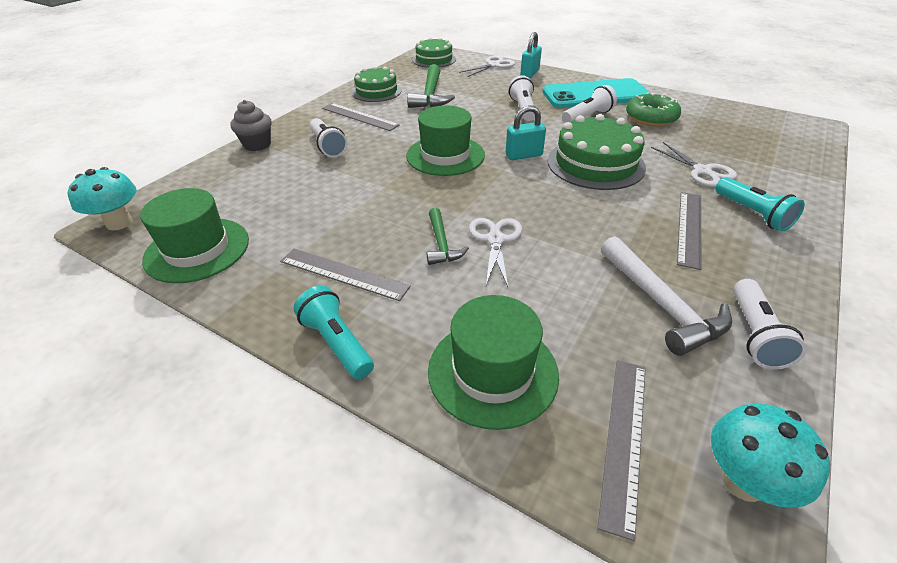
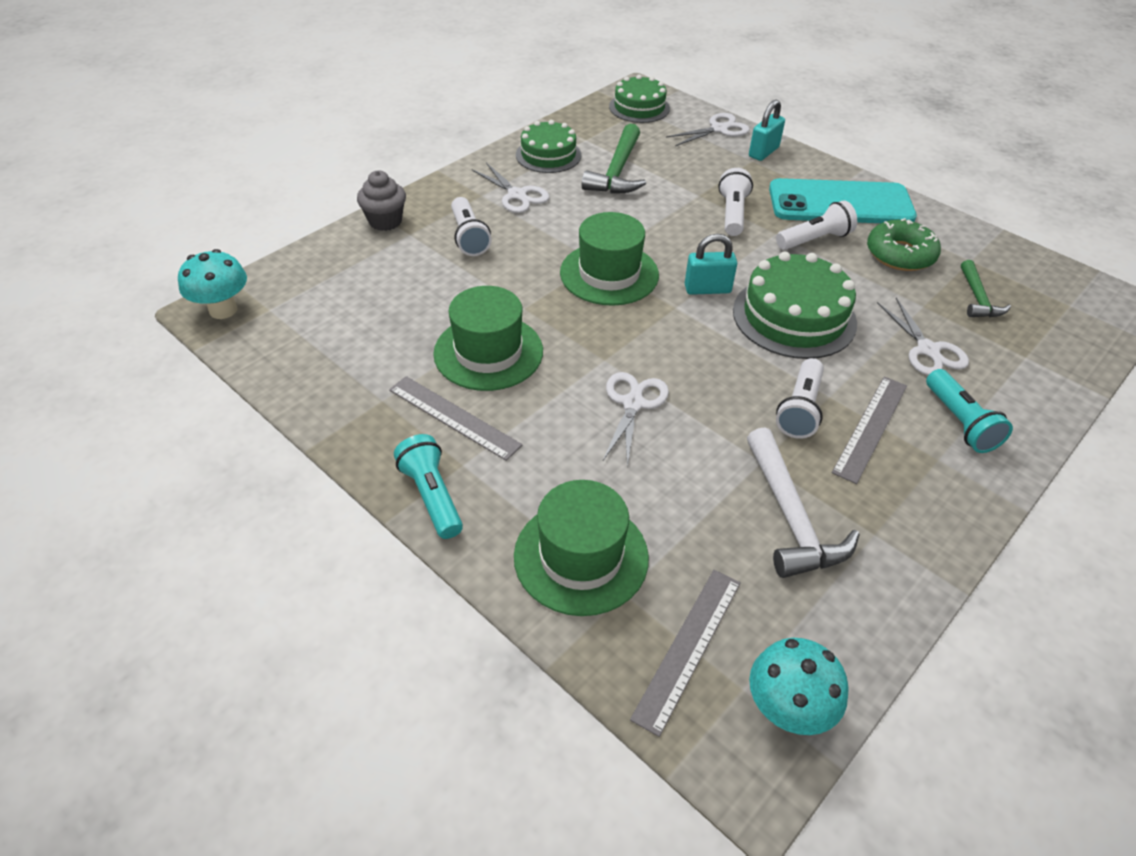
camera: 10 degrees right, 5 degrees up
(197, 249) = (303, 359): green hat -> green hat (488, 352)
(359, 117) = (517, 195): grey ruler -> white scissors
(441, 244) = (570, 398): green hammer -> green hammer (977, 298)
(754, 334) = (878, 571): white flashlight -> white flashlight (799, 409)

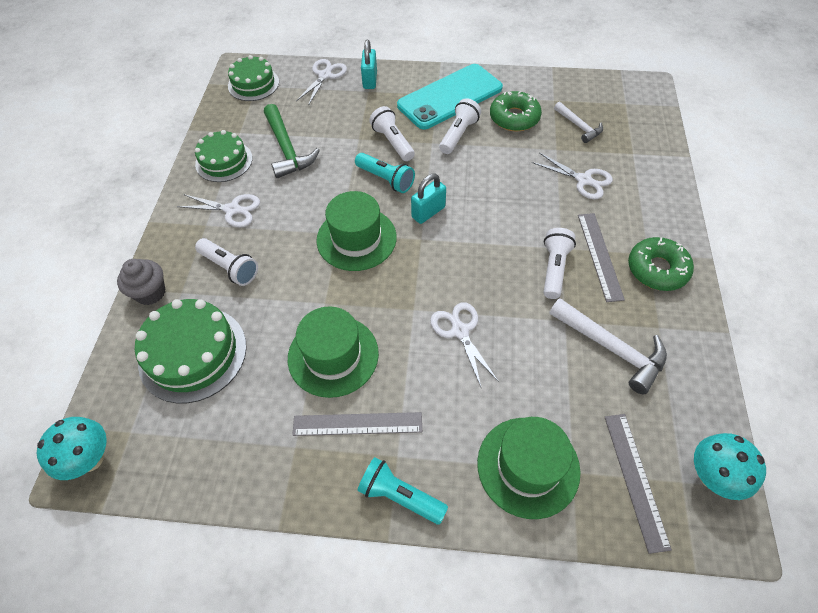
camera: 35 degrees left, 10 degrees up
(794, 316) = (495, 201): green cake -> green cake (193, 353)
(799, 409) = (554, 269): white flashlight -> white flashlight turned 150 degrees counterclockwise
(934, 480) = (657, 269): none -> green donut
(959, 422) = (638, 221): turquoise flashlight -> turquoise flashlight (386, 179)
(977, 298) = (578, 126): green hammer -> white hammer

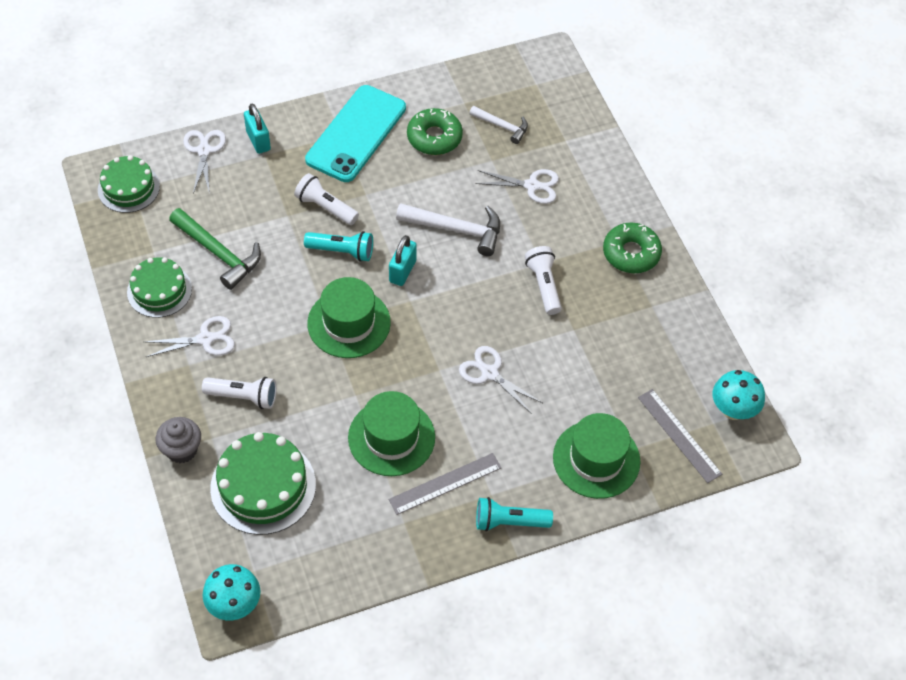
camera: 30 degrees left, 0 degrees up
(458, 134) = (388, 176): white flashlight -> none
(600, 256) = (578, 258): grey ruler -> none
(611, 348) = (620, 339): white hammer -> white hammer (456, 229)

